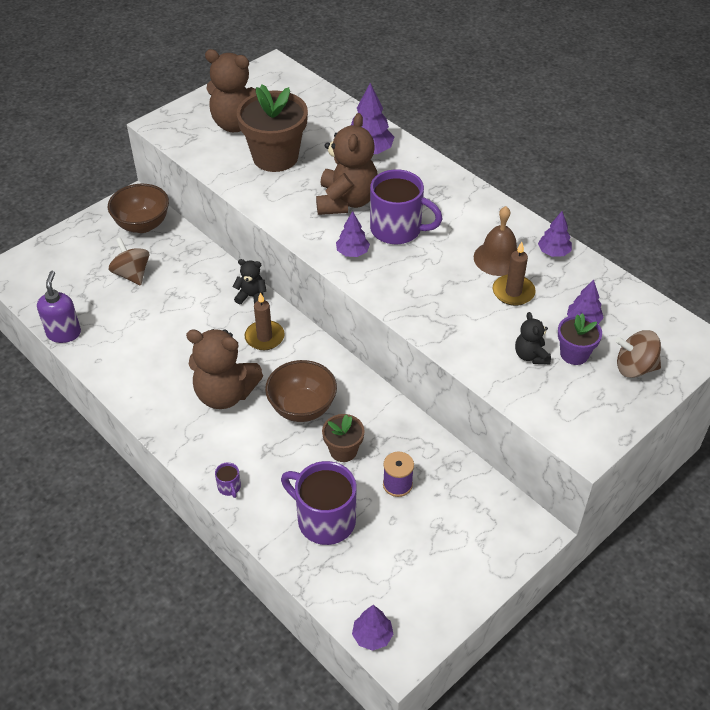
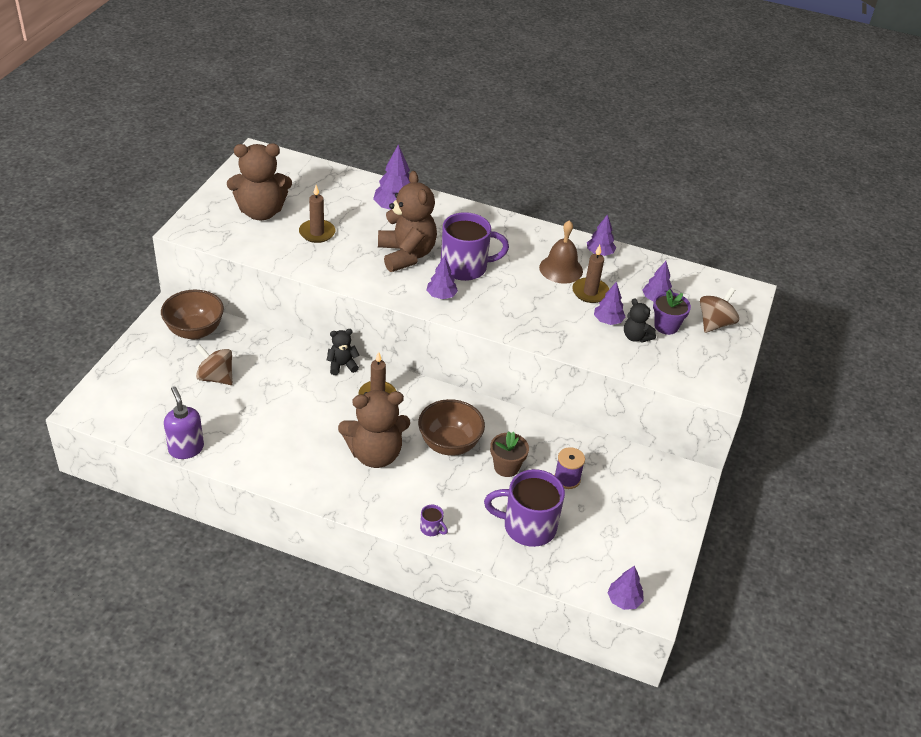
camera: 30 degrees left, 5 degrees down
(275, 157) = (317, 233): brown flower pot -> brown candle
(511, 329) = (607, 321): none -> purple tree
(634, 367) = (715, 323): brown spinning top -> brown spinning top turned 150 degrees clockwise

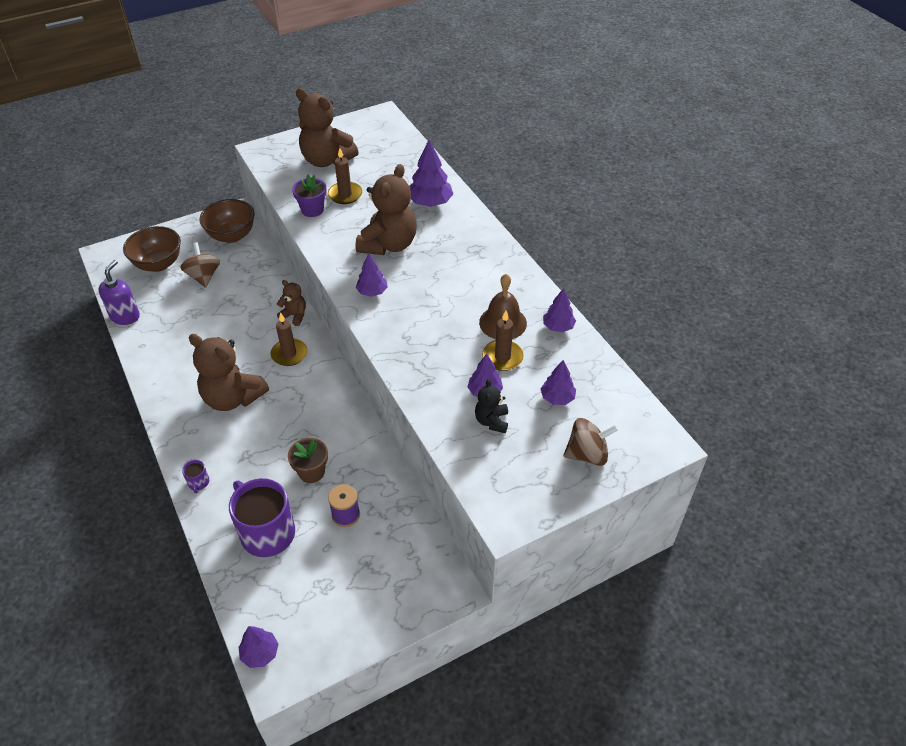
camera: 45 degrees right, 5 degrees up
(342, 365) = (294, 315): black teddy bear -> brown teddy bear
(449, 444) = (293, 425): brown bowl -> brown bowl (158, 264)
(465, 267) = (422, 278): purple mug -> none
(666, 326) = (534, 428): purple flower pot -> purple flower pot (312, 210)

